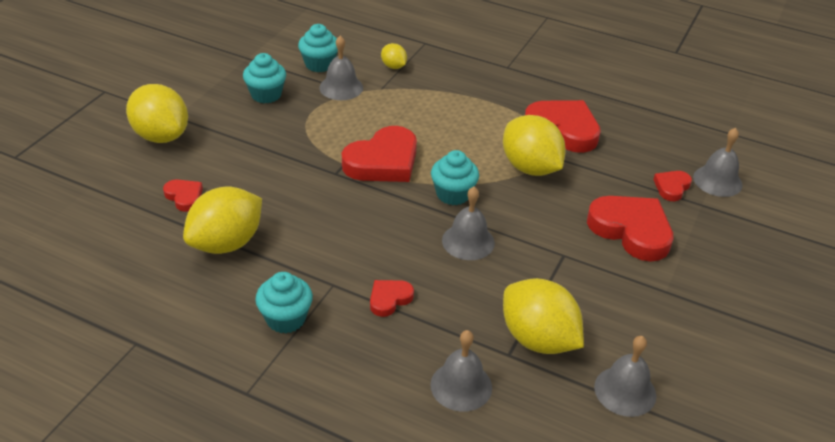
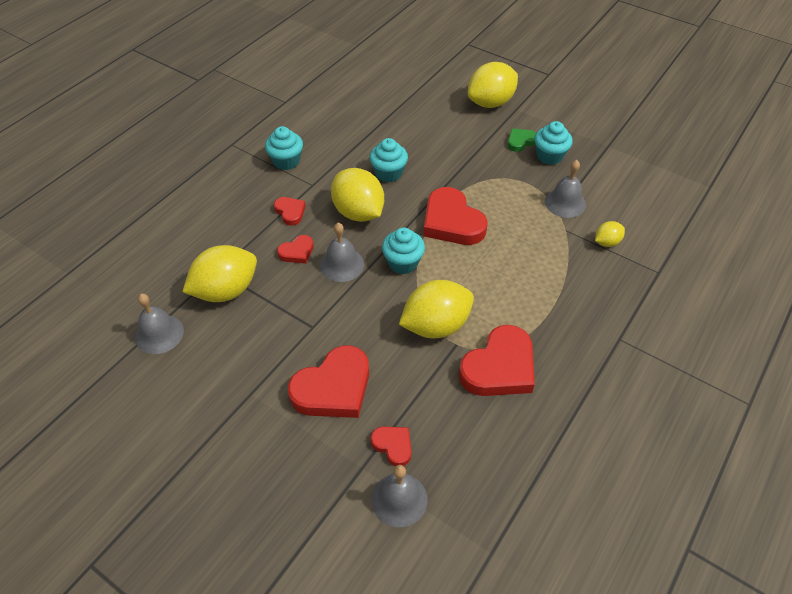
camera: 100 degrees right, 10 degrees up
(184, 197) = (417, 116): red heart -> red heart (297, 252)
(226, 243) = (365, 135): yellow lemon -> yellow lemon (358, 212)
(240, 114) = (520, 141): none -> green heart
(319, 64) = (603, 190): turquoise cupcake -> turquoise cupcake (388, 173)
(461, 386) = (200, 241): grey bell -> none

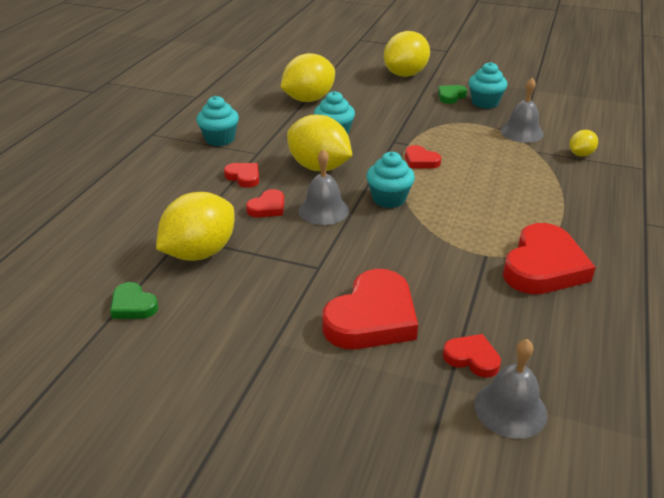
camera: 15 degrees left, 15 degrees down
(159, 334) = (133, 305): grey bell -> green heart
(436, 325) = (454, 243): yellow lemon -> yellow lemon (308, 99)
(452, 222) = (420, 161): red heart -> red heart, size x0.50

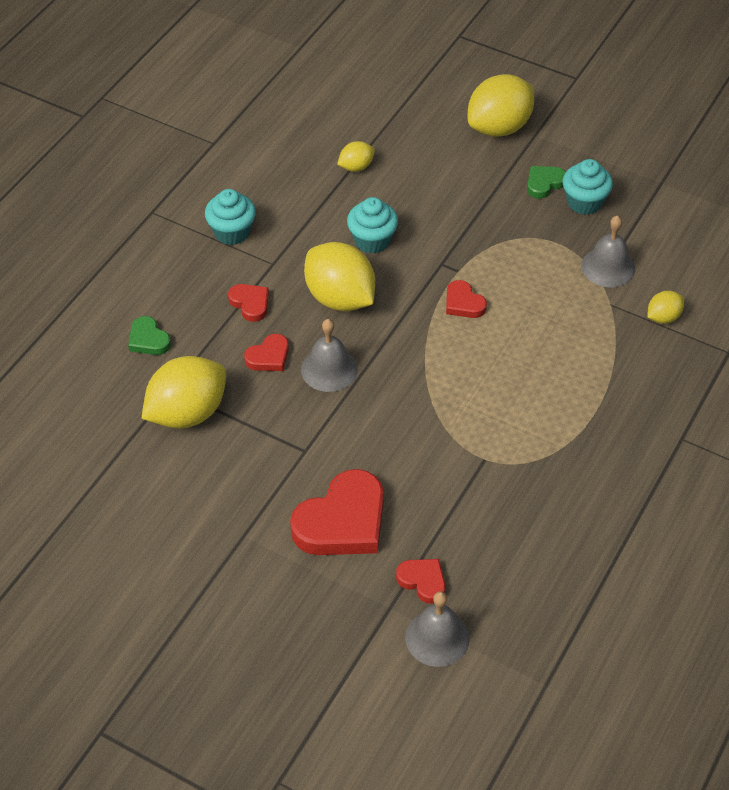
camera: 10 degrees right, 15 degrees up
(133, 305) = (115, 473): green heart -> green heart (148, 340)
(308, 99) = (356, 167): yellow lemon -> yellow lemon, size x0.49
(389, 199) = (407, 361): turquoise cupcake -> none
(543, 266) = (539, 483): red heart -> none

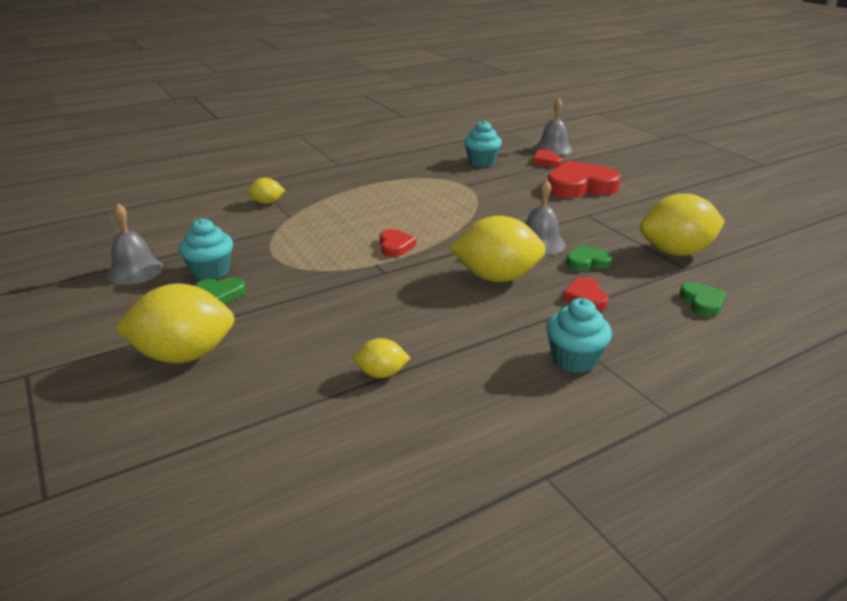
camera: 150 degrees left, 20 degrees down
(268, 357) = (587, 262): red heart -> green heart
(340, 298) = (496, 277): yellow lemon -> yellow lemon turned 75 degrees counterclockwise
(372, 240) = (429, 305): turquoise cupcake -> turquoise cupcake (481, 162)
(608, 267) = (260, 233): grey bell -> grey bell (135, 270)

